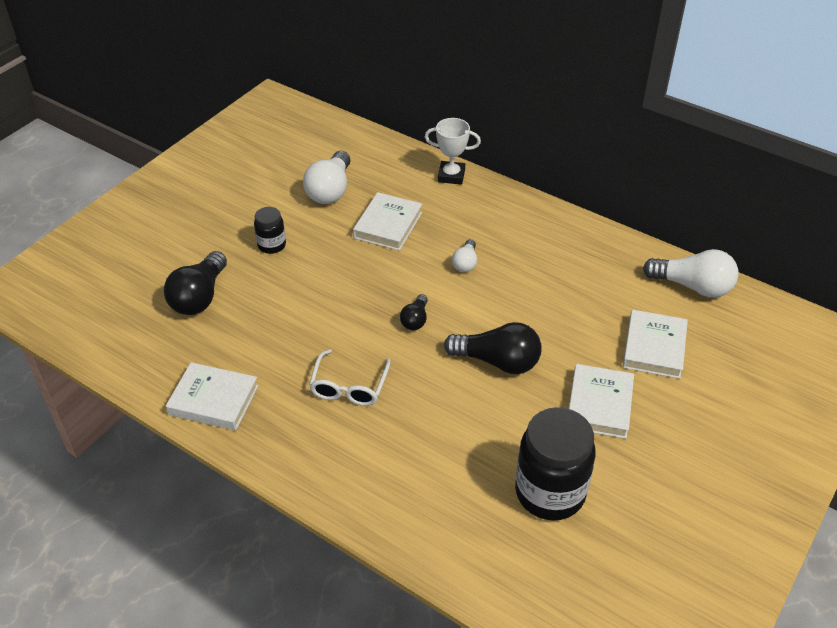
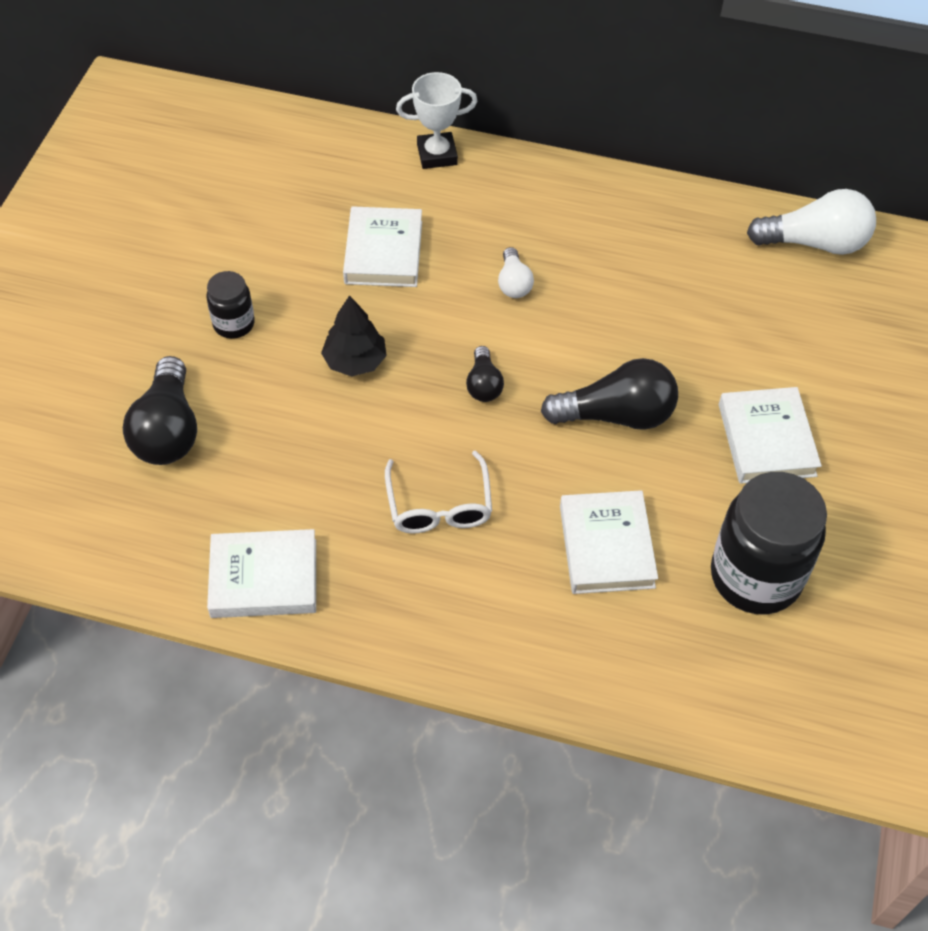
camera: 20 degrees left, 10 degrees up
(330, 190) = (277, 217): white light bulb -> none
(337, 285) = (355, 361): none -> black tree
(654, 348) = (801, 342): white book -> white book (606, 546)

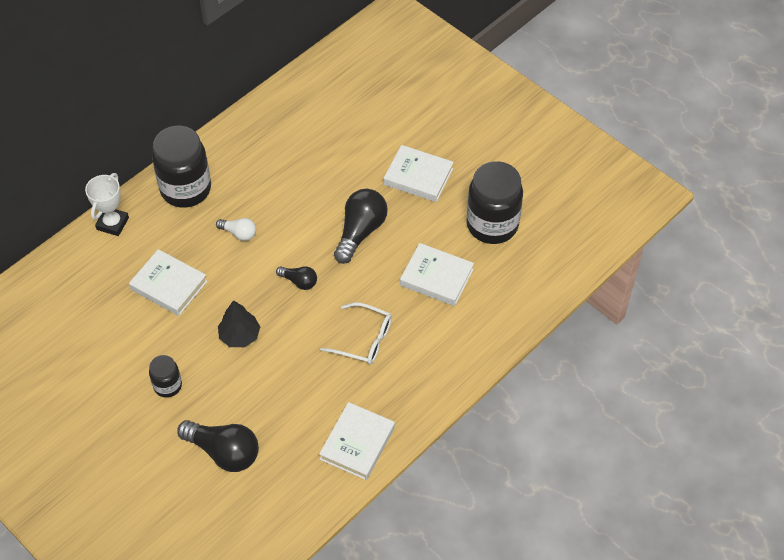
camera: 60 degrees left, 0 degrees up
(541, 197) = (186, 189): none -> black jar
(814, 243) = (310, 86): white light bulb -> none

